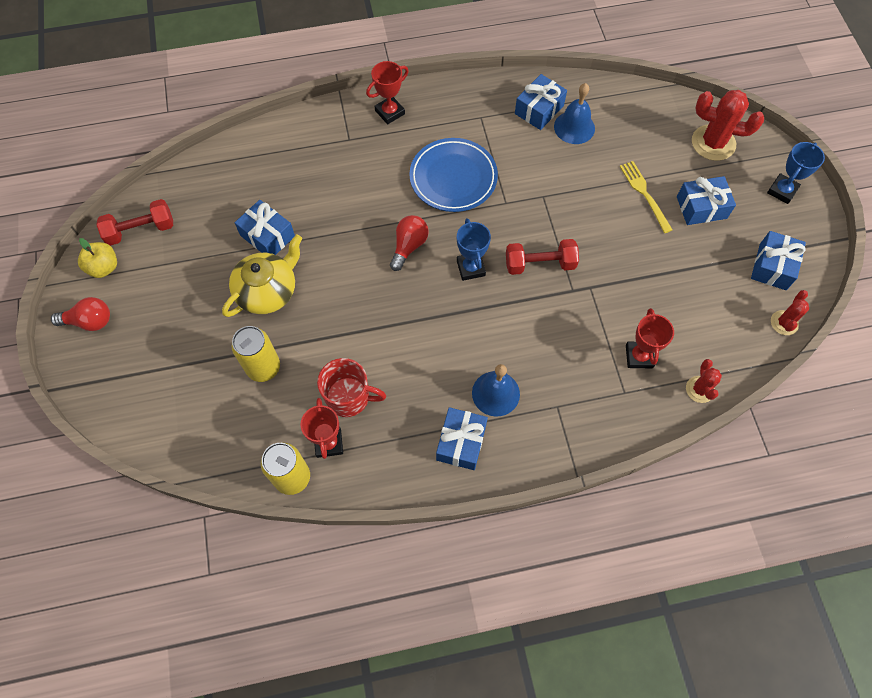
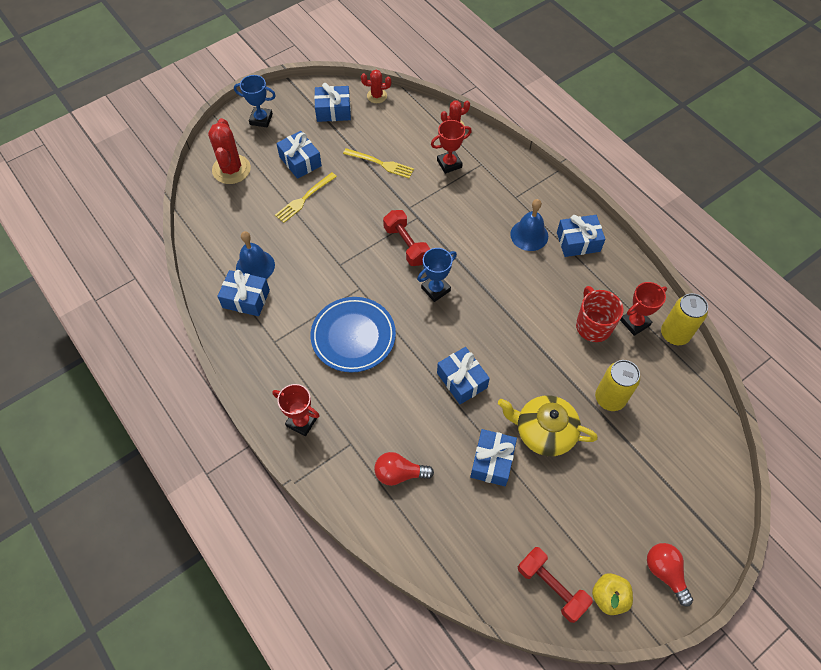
camera: 115 degrees left, 5 degrees down
(358, 247) = (462, 380): none -> blue gift
(409, 246) = (440, 342): red light bulb -> red light bulb (399, 473)
(667, 284) = (381, 163): none -> yellow fork

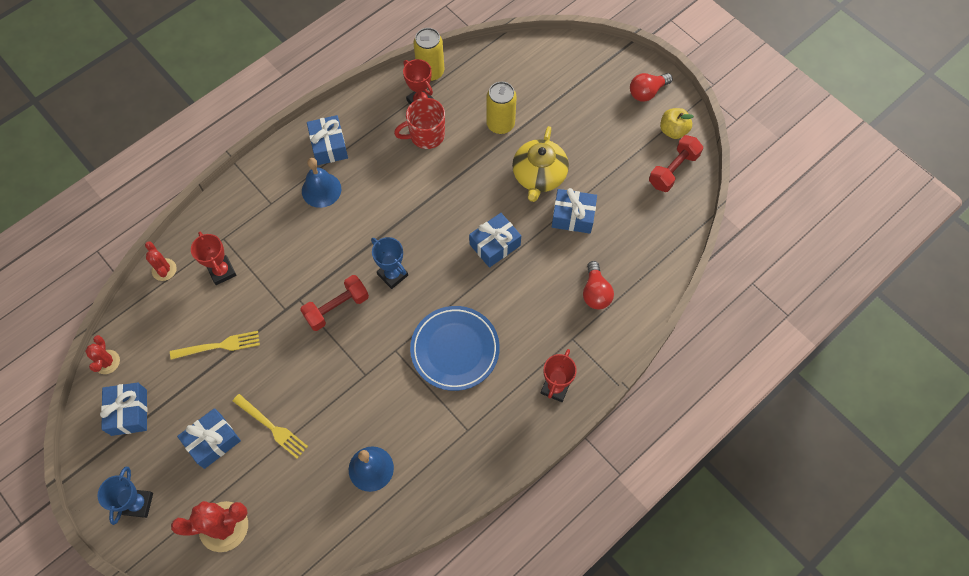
camera: 95 degrees left, 5 degrees up
(246, 299) = (415, 471): blue gift -> none
(381, 163) = (219, 345): yellow fork -> yellow fork turned 60 degrees clockwise

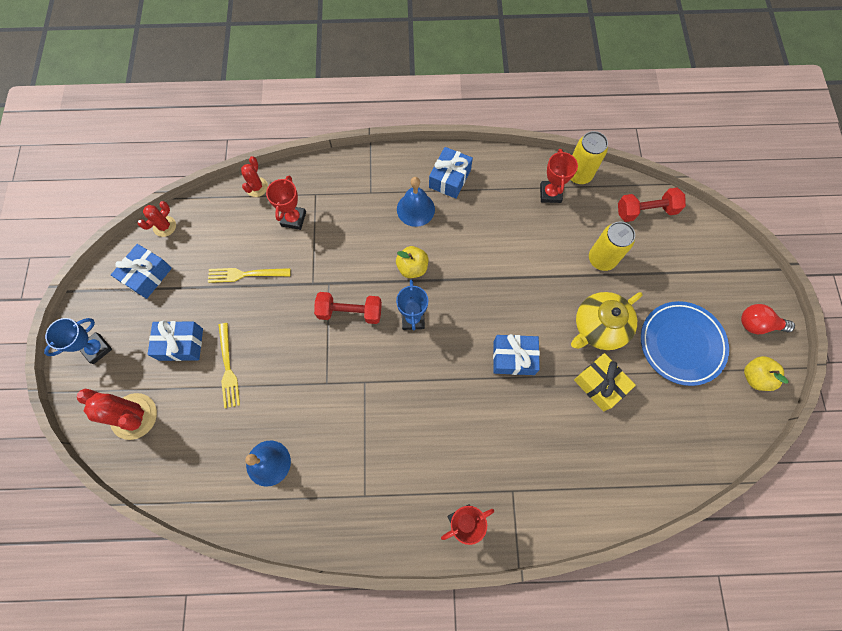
camera: 40 degrees right, 5 degrees up
(219, 345) = (245, 274): yellow fork -> yellow fork turned 150 degrees clockwise
(358, 237) = (412, 268): none -> yellow apple
(426, 135) = (532, 224): red mug -> none
(455, 349) = (410, 420): blue plate -> blue plate (681, 344)
(573, 216) = (600, 384): blue gift -> yellow gift
(595, 292) = (565, 467): red light bulb -> none
(673, 170) = (726, 413): red dumbbell -> red dumbbell (646, 211)

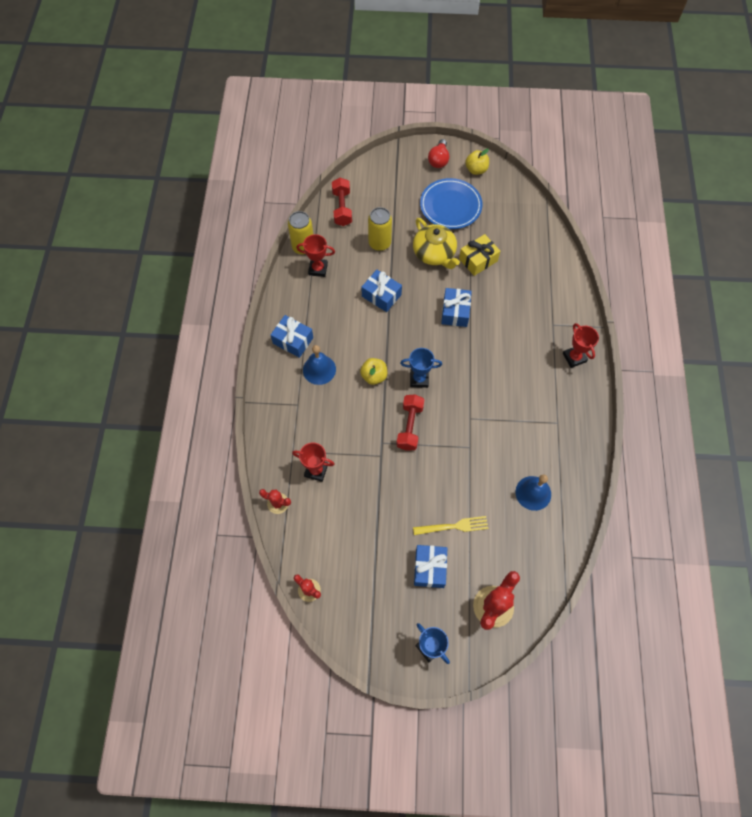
camera: 85 degrees left, 5 degrees down
(147, 275) = (359, 604): blue gift -> blue gift (381, 295)
(245, 274) = (367, 513): yellow fork -> none

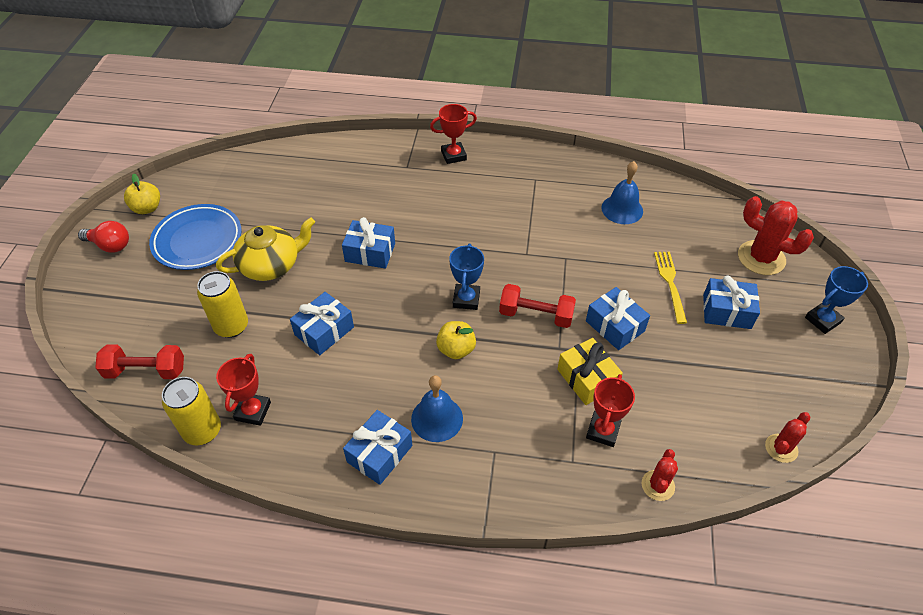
camera: 85 degrees left, 15 degrees down
(405, 482) = (615, 326): none -> blue gift
(478, 260) = (295, 222): yellow gift -> yellow gift (587, 378)

